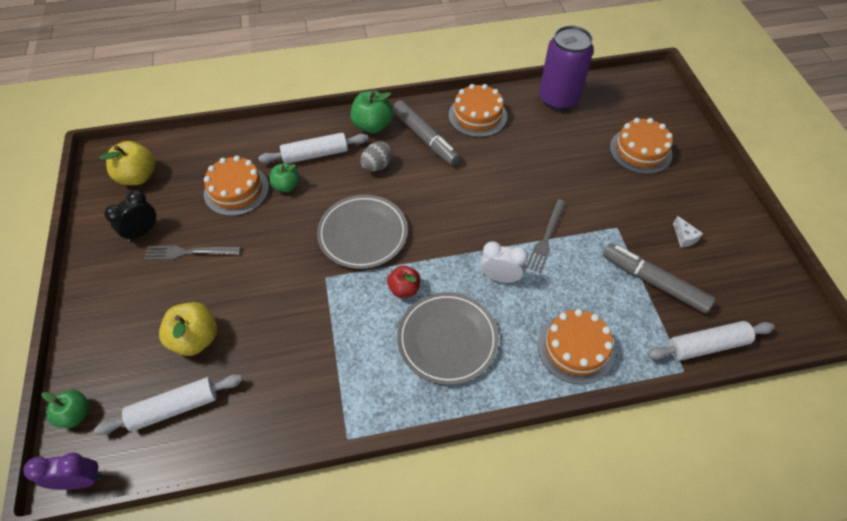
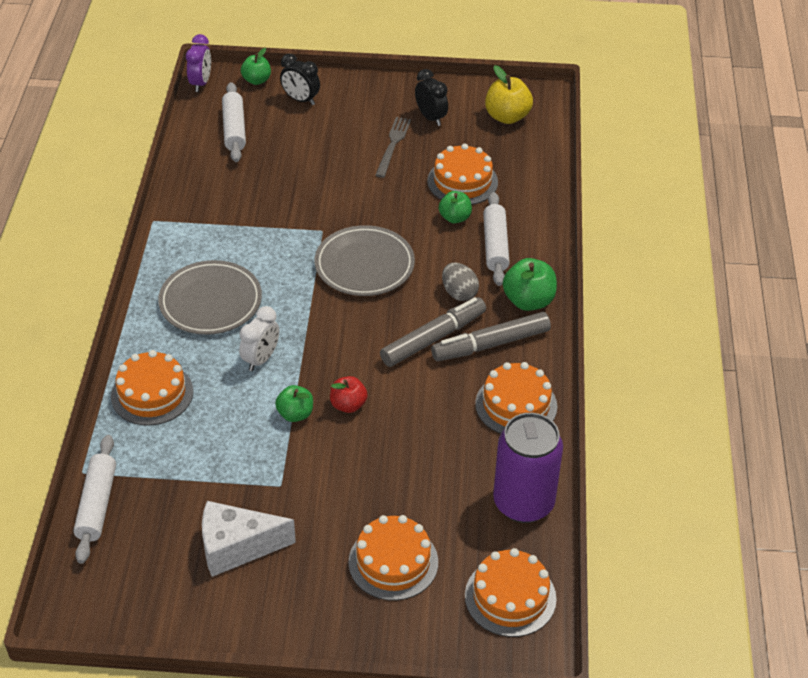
camera: 105 degrees right, 10 degrees down
(115, 355) = (300, 100): none -> black clock
(196, 339) = (294, 144): yellow apple -> none
(404, 289) = (282, 283): red apple -> red apple (348, 405)
(546, 237) = (295, 414): grey fork -> green apple
(630, 94) = (510, 597): none -> orange cake
(654, 282) = (191, 491): grey marker -> grey marker (432, 339)
(684, 237) = (237, 547): white cheese -> white cheese, size x2.31

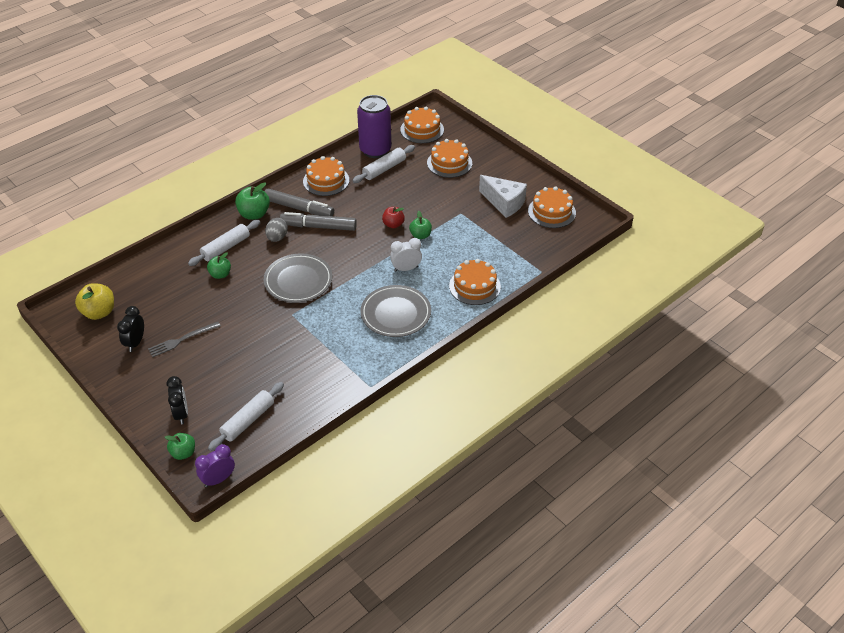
camera: 135 degrees left, 0 degrees up
(97, 505) = (547, 254): white rolling pin -> white rolling pin (384, 169)
(462, 181) = (185, 291): orange cake -> orange cake (551, 212)

